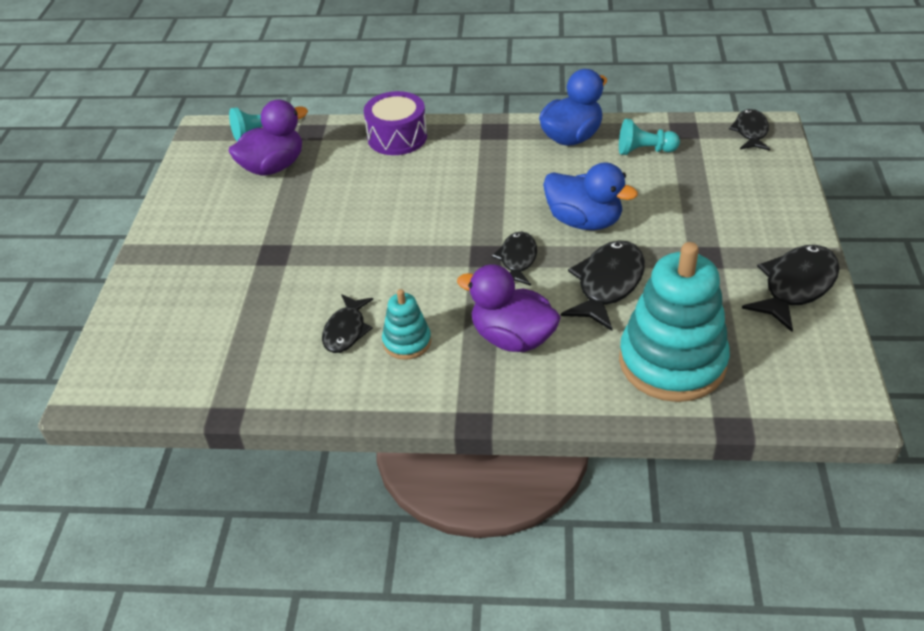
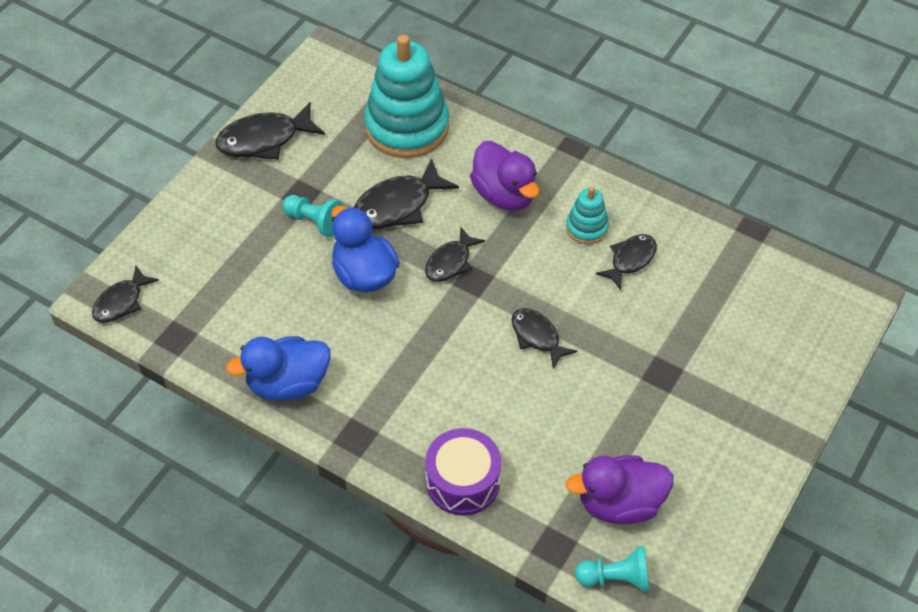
camera: 155 degrees left, 10 degrees up
(399, 237) = (537, 337): none -> black fish
(644, 151) = (238, 329): turquoise pawn -> turquoise pawn (314, 221)

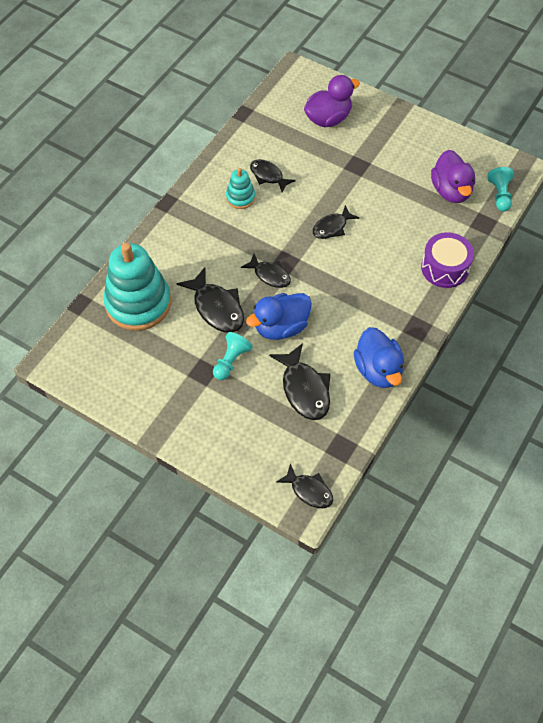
camera: 90 degrees left, 5 degrees up
(264, 139) = (144, 401): black fish -> black fish (304, 389)
(504, 195) = (209, 243): purple duck -> purple duck (328, 119)

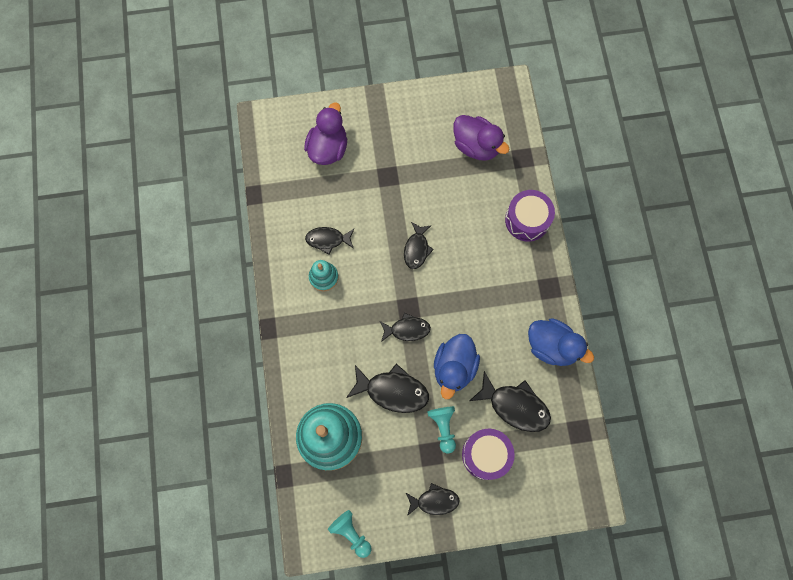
camera: 40 degrees left, 15 degrees up
(246, 405) = (486, 455): none -> purple drum
(309, 490) = (586, 484): black fish -> black fish (434, 501)
(499, 195) = (514, 123): turquoise pawn -> turquoise pawn (351, 533)

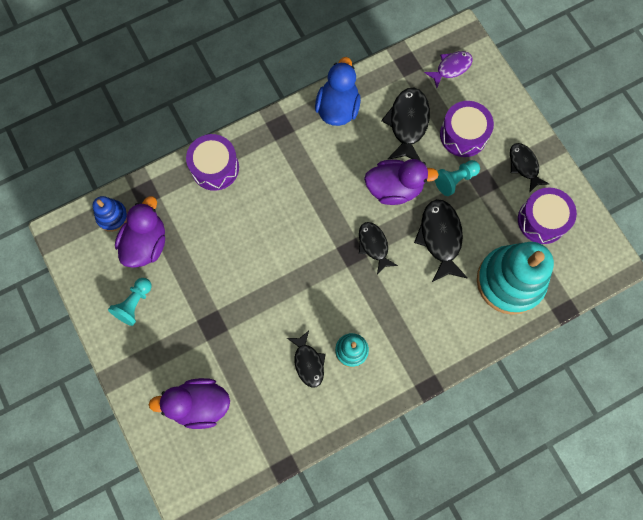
camera: 110 degrees left, 0 degrees up
(351, 533) = (586, 228): turquoise pawn -> turquoise pawn (134, 304)
(375, 493) = (542, 220): none -> purple drum
(416, 249) = (285, 265): black fish -> none
(454, 368) = (394, 188): blue duck -> purple duck
(510, 127) = (112, 216): none -> blue stacking toy
(561, 473) = (451, 68): none -> purple fish

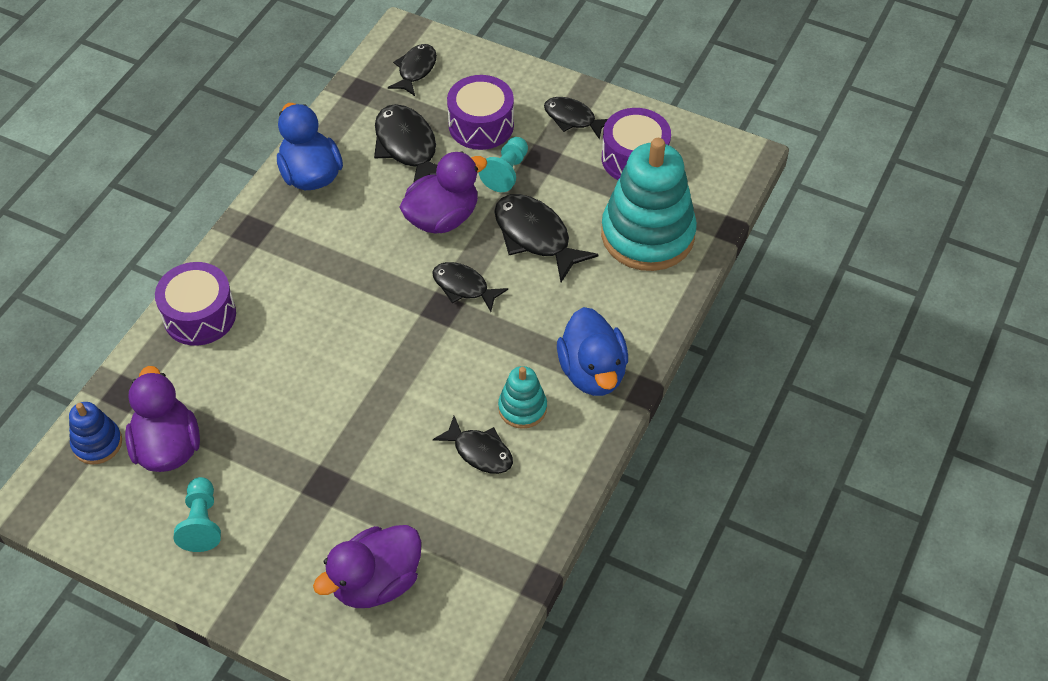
camera: 35 degrees left, 20 degrees down
(408, 354) = (592, 372): none -> blue duck
(451, 68) = (415, 70): purple fish -> black fish

